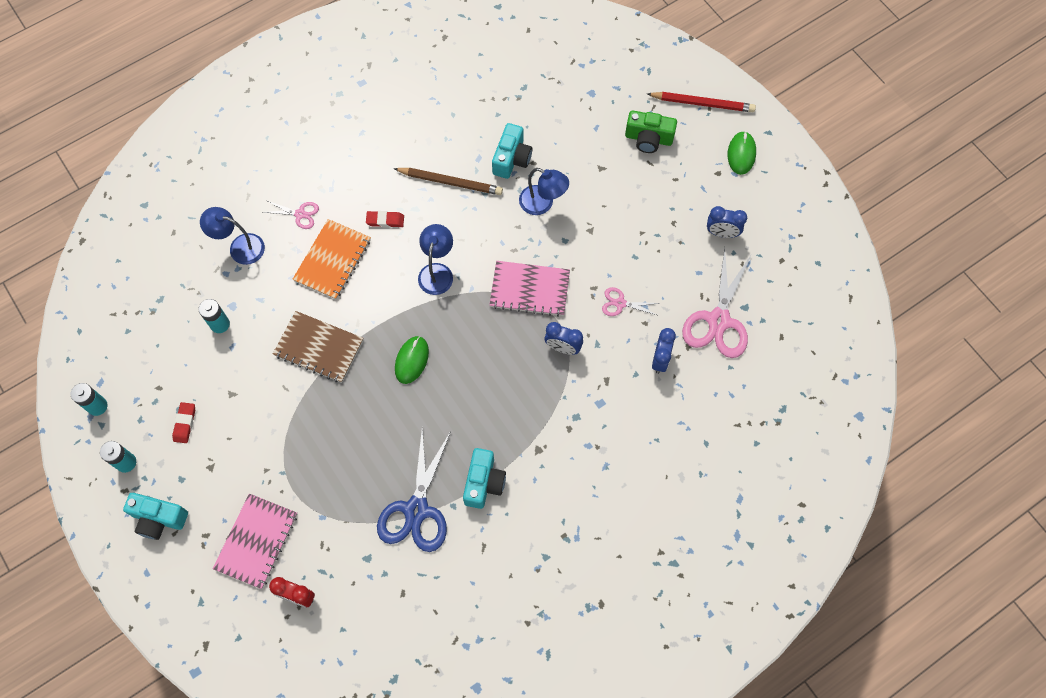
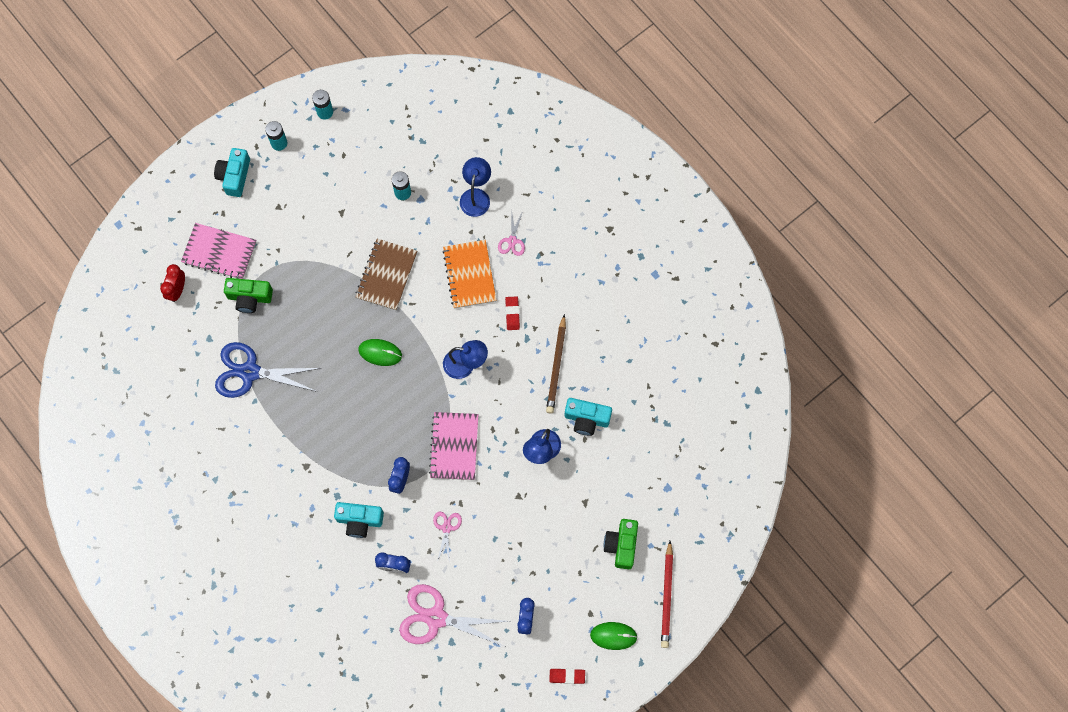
camera: 85 degrees right, 5 degrees up
(185, 423) = (314, 181): red eraser -> red eraser (567, 676)
(322, 506) = (249, 297): none -> green camera
(333, 260) = (469, 275): orange notebook -> orange notebook turned 60 degrees clockwise
(483, 482) = (275, 423): turquoise camera -> turquoise camera (359, 520)

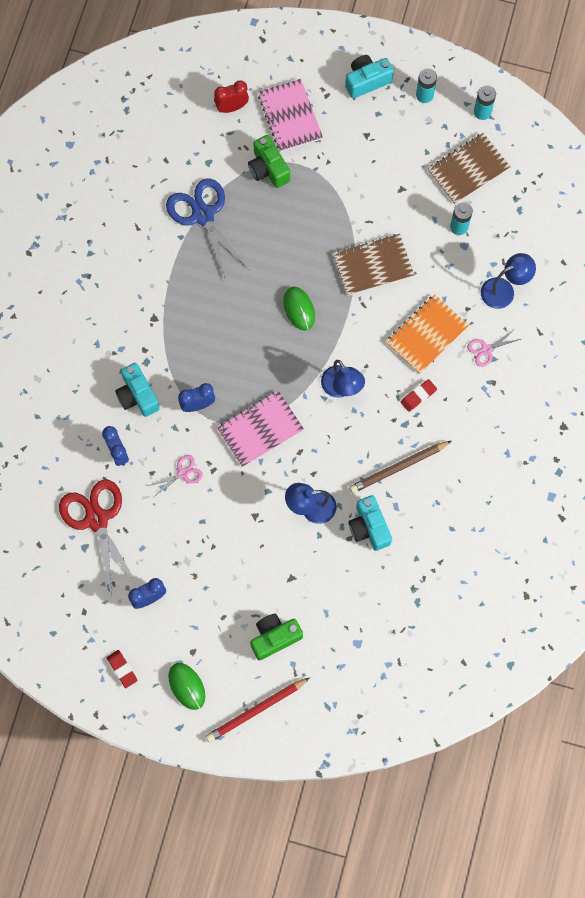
camera: 55 degrees right, 0 degrees up
(363, 154) = (468, 169): none -> brown notebook
(436, 617) = (97, 519): pink scissors -> red scissors

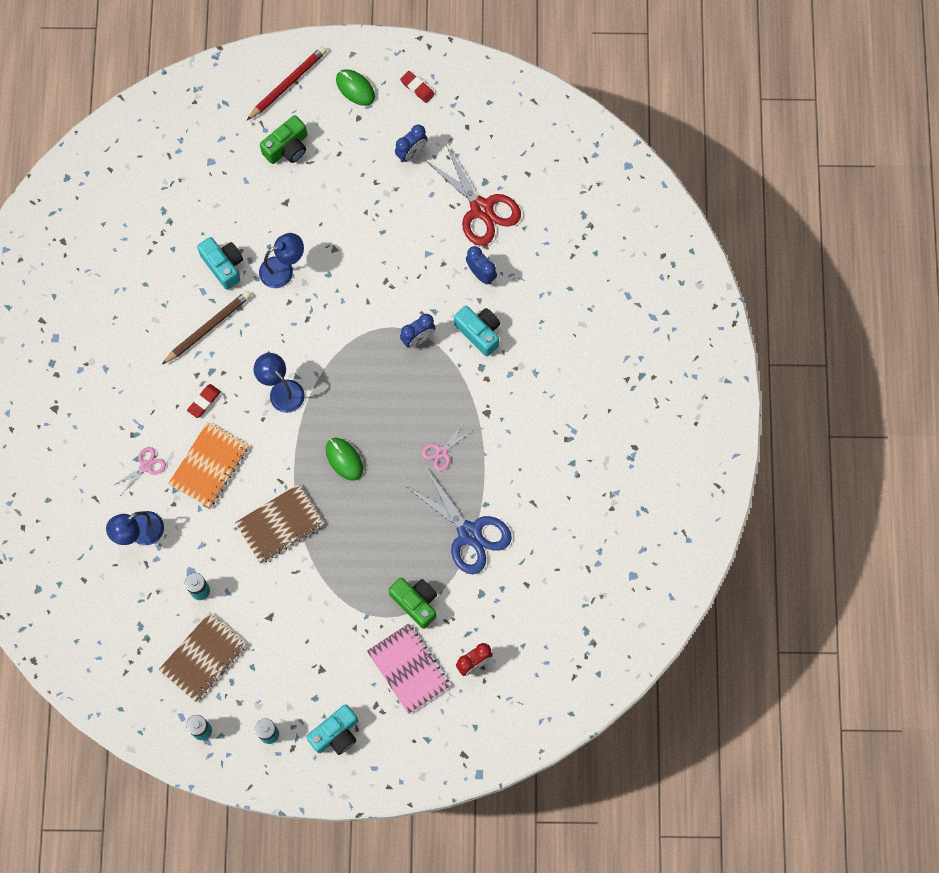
camera: 165 degrees right, 0 degrees up
(183, 473) = (413, 270): pink scissors -> pink scissors (441, 452)
(260, 429) = (351, 330): pink notebook -> none

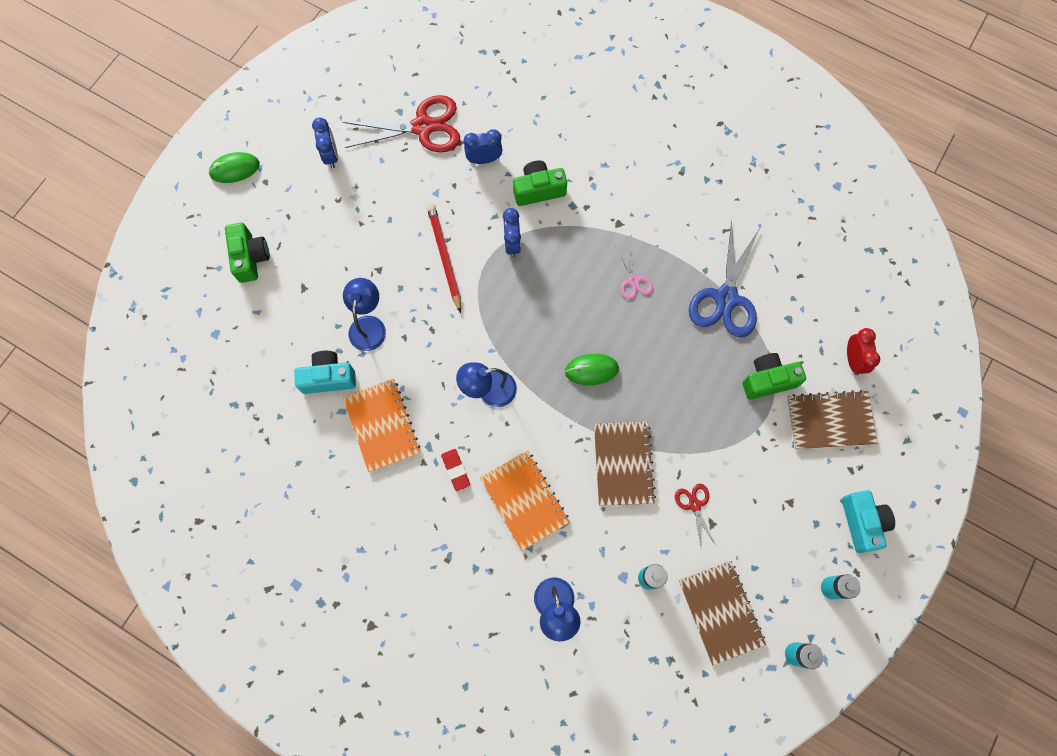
camera: 60 degrees left, 0 degrees up
(146, 466) = (488, 563): pink scissors -> none
(208, 327) = (382, 425): brown pencil -> orange notebook
(277, 596) = (694, 505): none -> red scissors
(288, 84) = (188, 224): red pencil -> red pencil (444, 257)
(409, 669) = (830, 420): pink notebook -> brown notebook
(417, 88) = (272, 118): red eraser -> none
(469, 533) = (726, 298): blue scissors -> blue scissors turned 120 degrees clockwise
(479, 332) = (538, 190): turquoise camera -> green camera

